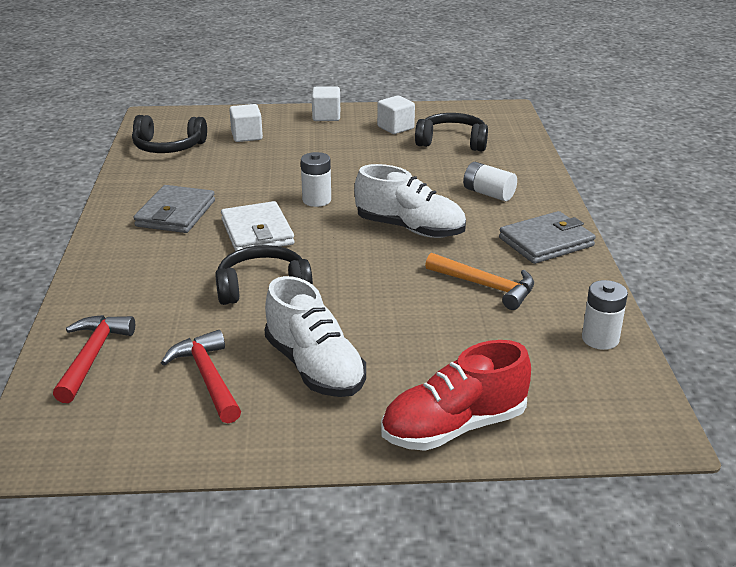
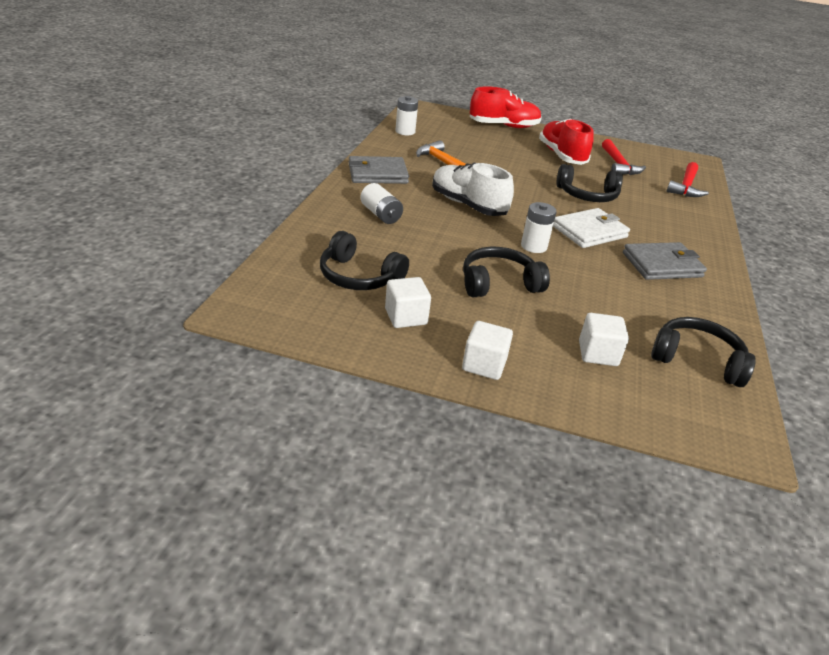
camera: 165 degrees left, 5 degrees up
(176, 213) = (662, 265): grey wallet -> grey wallet turned 45 degrees clockwise
(257, 232) = (589, 231): white wallet -> white wallet turned 60 degrees clockwise
(314, 367) = (561, 156): white shoe -> red shoe
(337, 162) = (499, 283): none -> black headphones

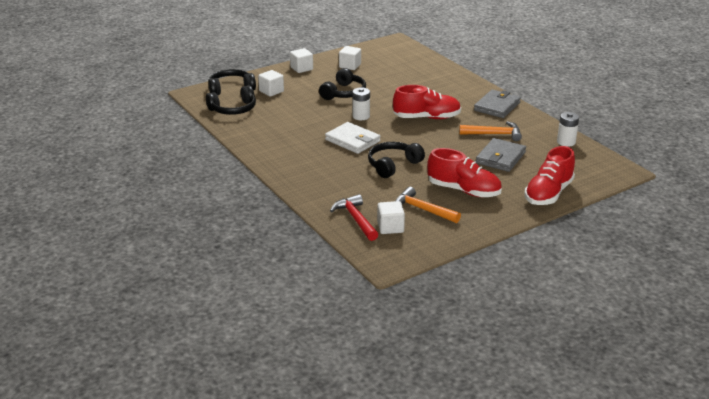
camera: 135 degrees right, 5 degrees down
(359, 276) = (391, 67): black headphones -> black headphones (231, 88)
(381, 215) = (443, 90): white battery -> none
(468, 205) = (427, 118): white shoe -> red shoe
(589, 231) = (352, 140): white wallet -> white wallet turned 60 degrees counterclockwise
(618, 164) = (422, 209): red hammer -> orange hammer
(662, 265) = (295, 143): grey wallet -> grey wallet (500, 158)
(663, 170) = (390, 227): none -> white cube

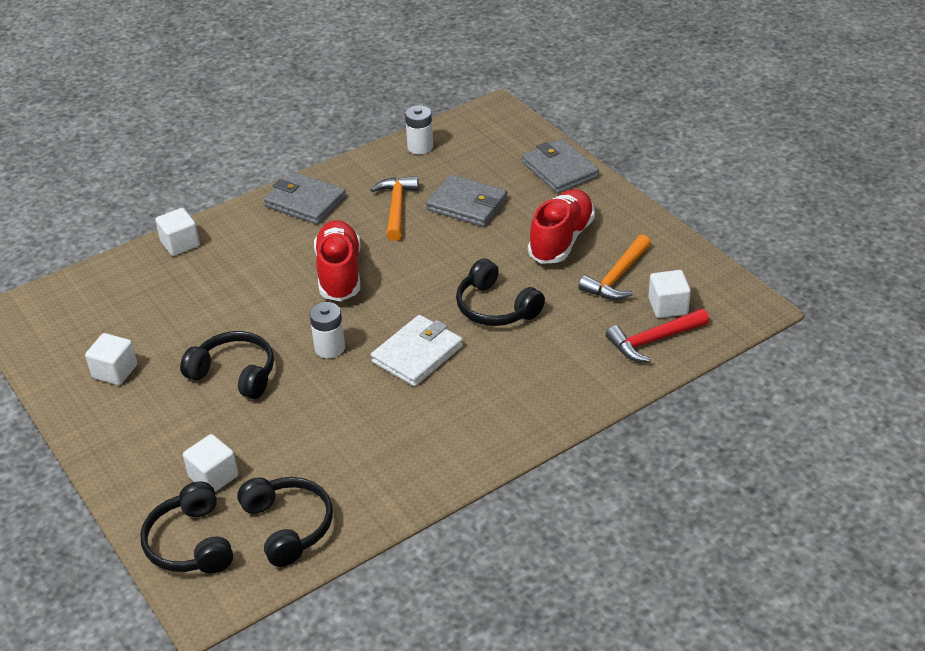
camera: 90 degrees left, 10 degrees up
(301, 68) = (112, 440): white cube -> white cube (180, 244)
(548, 193) = (560, 170): red shoe -> grey wallet

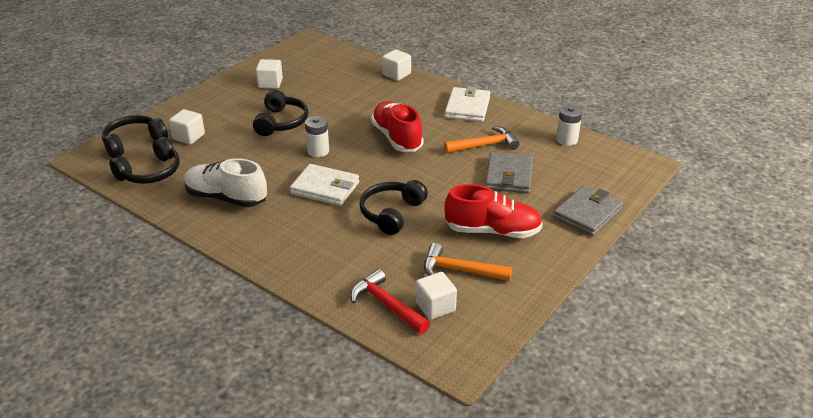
camera: 70 degrees right, 5 degrees down
(305, 202) = (467, 107): grey wallet -> white wallet
(339, 273) = (397, 138): red shoe -> red shoe turned 90 degrees counterclockwise
(393, 449) = (226, 198): none -> white shoe

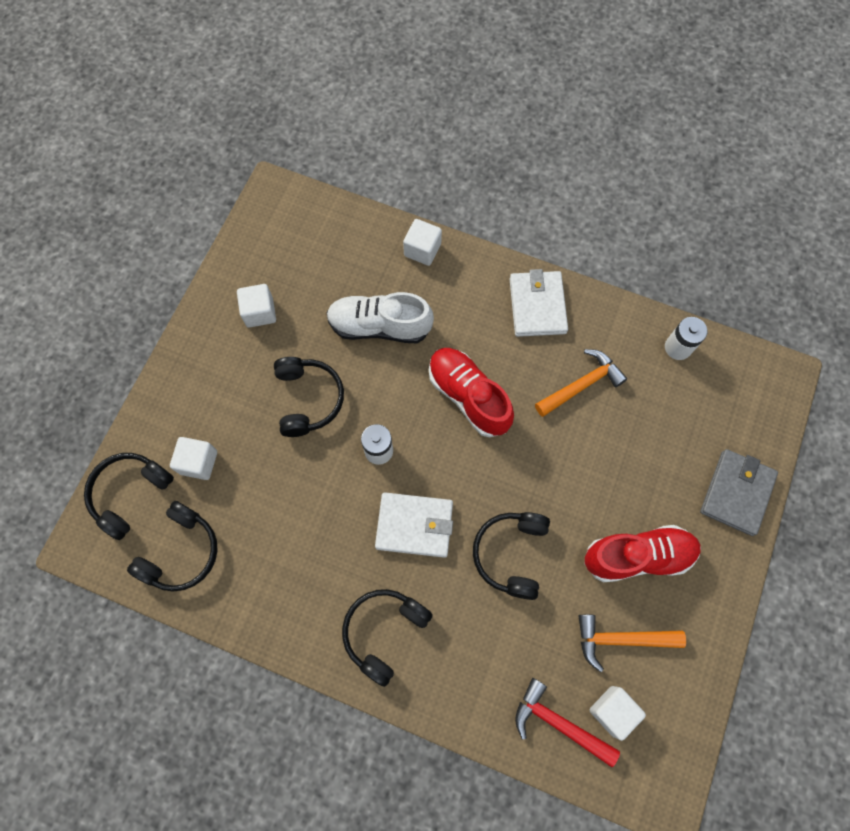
camera: 15 degrees left, 35 degrees up
(226, 198) = (299, 578): white shoe -> white shoe (379, 326)
(273, 233) = (384, 632): none -> black headphones
(509, 176) = (628, 441): grey wallet -> none

